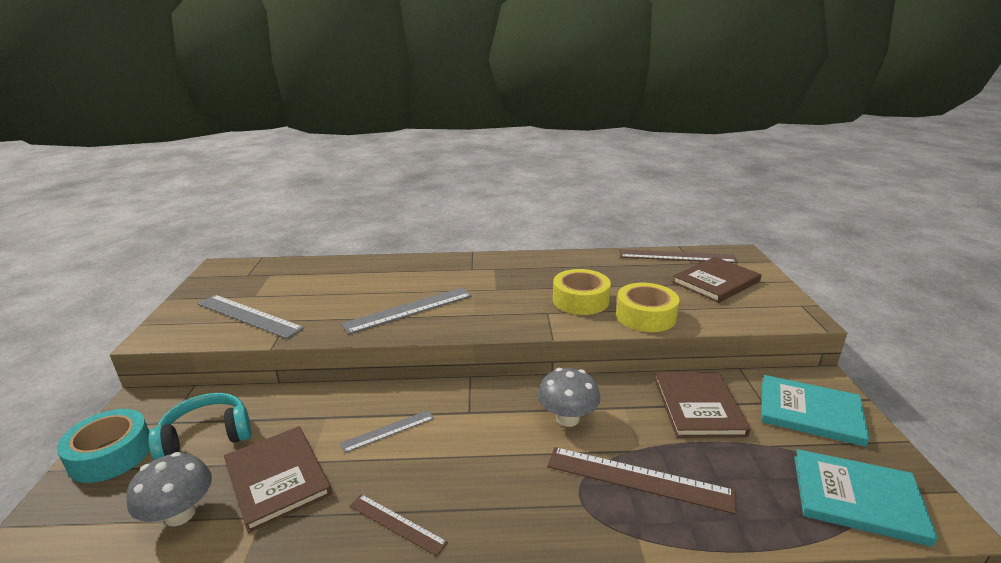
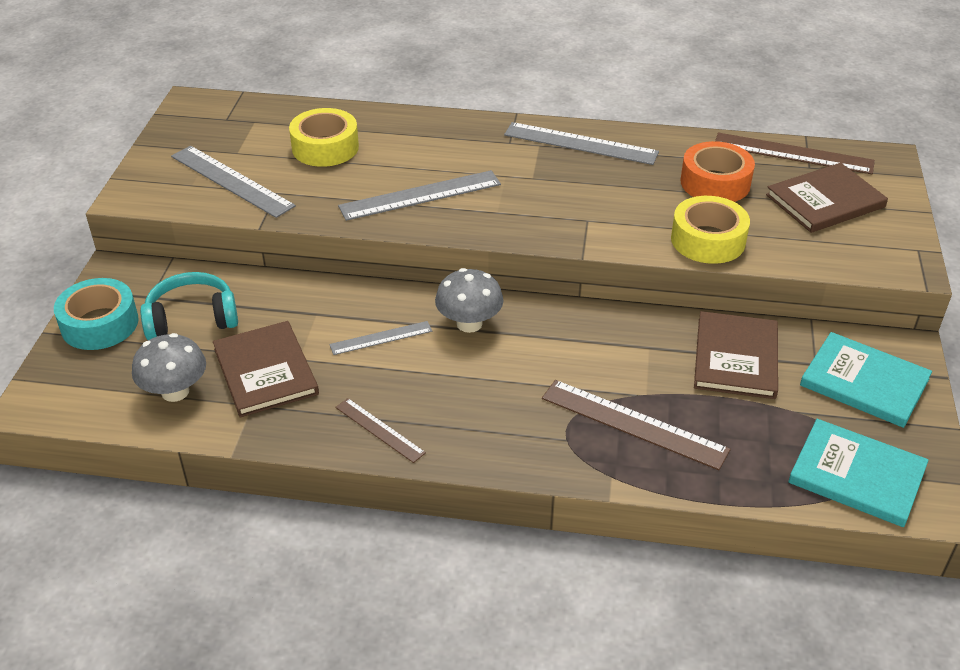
camera: 10 degrees right, 15 degrees up
(524, 265) = (580, 143): none -> grey ruler
(567, 418) = (580, 351): grey mushroom -> grey mushroom (469, 323)
(580, 300) = (635, 207): yellow tape -> yellow tape (325, 147)
(632, 279) = (715, 183): none -> orange tape

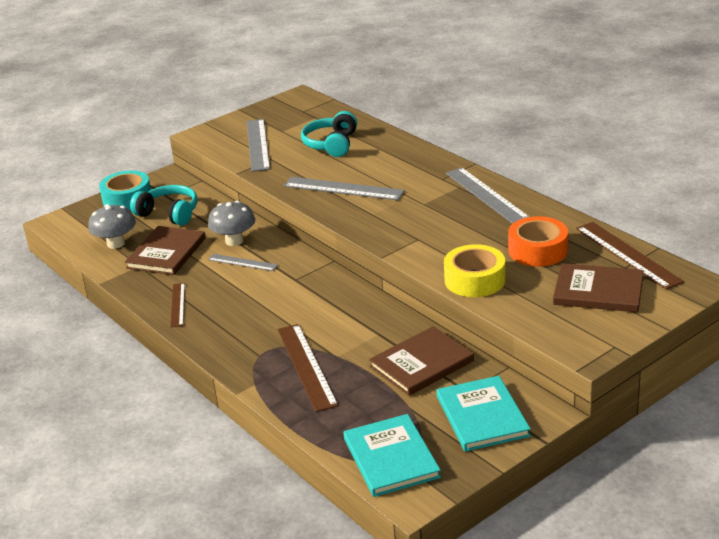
camera: 45 degrees right, 10 degrees down
(325, 147) = (331, 144): yellow tape -> turquoise headphones
(469, 323) = (298, 276): grey mushroom -> grey mushroom (234, 241)

